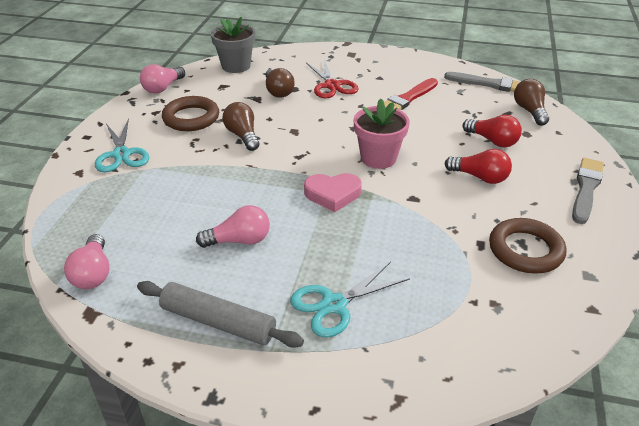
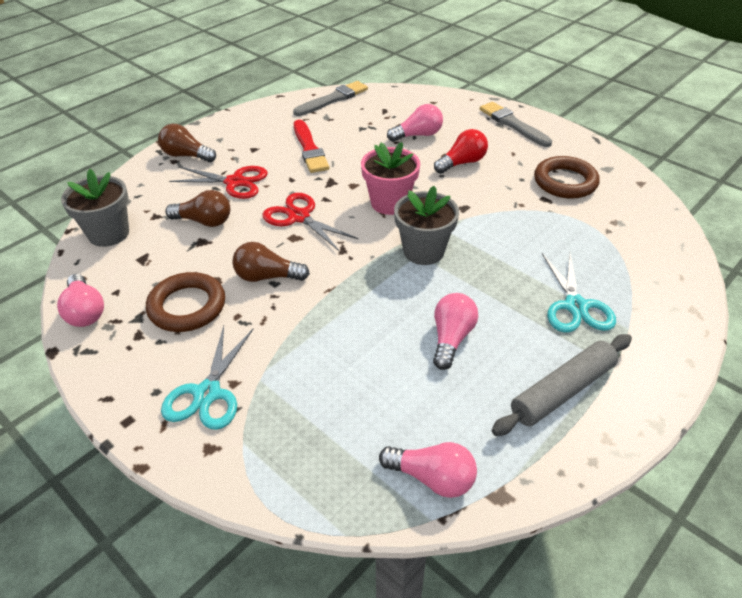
camera: 60 degrees left, 5 degrees up
(121, 154) = (207, 393): turquoise scissors -> turquoise scissors turned 90 degrees clockwise
(319, 124) = (299, 217): none -> red scissors
(333, 194) = (423, 251): pink heart -> grey flower pot
(492, 141) = (418, 135): red light bulb -> pink light bulb
(529, 111) = (392, 100): brown light bulb -> brown light bulb (186, 155)

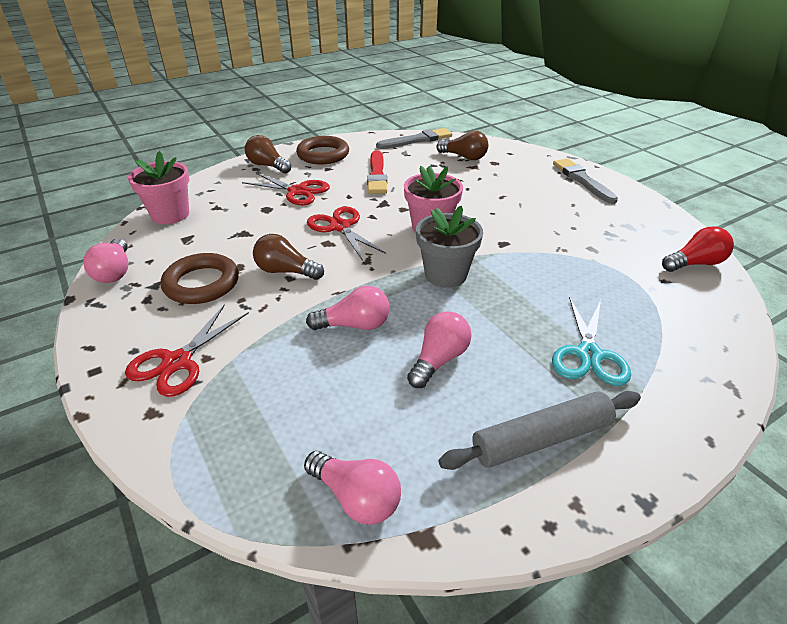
camera: 15 degrees right, 5 degrees down
(109, 233) = (170, 215): grey flower pot -> pink flower pot
(204, 221) = (255, 217): brown light bulb -> brown light bulb (464, 157)
(207, 393) = (177, 362): turquoise scissors -> red scissors
(418, 135) = (483, 177): pink light bulb -> pink light bulb (354, 325)
(462, 163) = (517, 205): red light bulb -> red light bulb (694, 263)
(565, 182) = (619, 236): brown ring -> brown ring (323, 154)

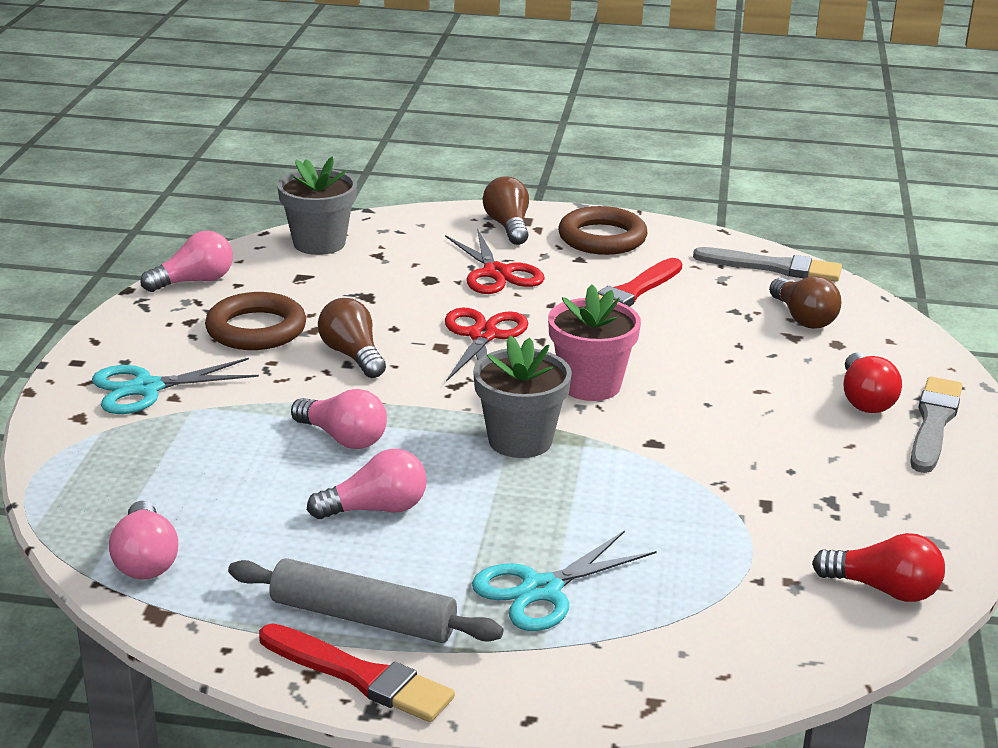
camera: 40 degrees right, 10 degrees down
(115, 272) = (194, 281): pink light bulb -> pink light bulb turned 150 degrees counterclockwise
(170, 215) = (319, 243): pink flower pot -> grey flower pot
(177, 362) = (146, 388): red scissors -> turquoise scissors
(544, 182) = (865, 400): none -> red light bulb
(602, 483) = (359, 676): none -> red brush

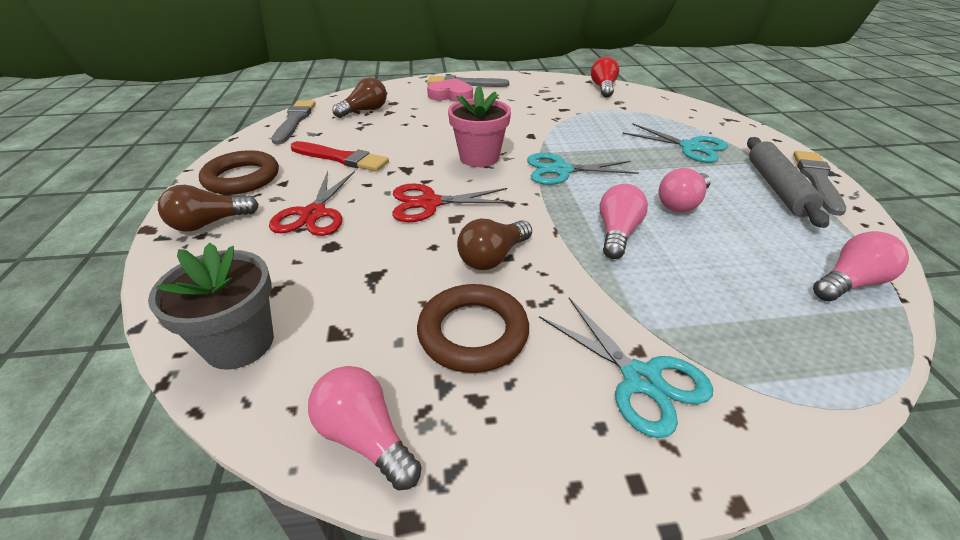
camera: 105 degrees left, 10 degrees up
(359, 676) = (817, 180): red brush -> grey brush
(375, 509) = (682, 203): pink light bulb -> pink light bulb turned 105 degrees counterclockwise
(497, 273) = (314, 214): red scissors -> red scissors turned 135 degrees clockwise
(520, 440) = (561, 170): grey flower pot -> turquoise scissors
(865, 400) = (451, 95): red light bulb -> pink heart

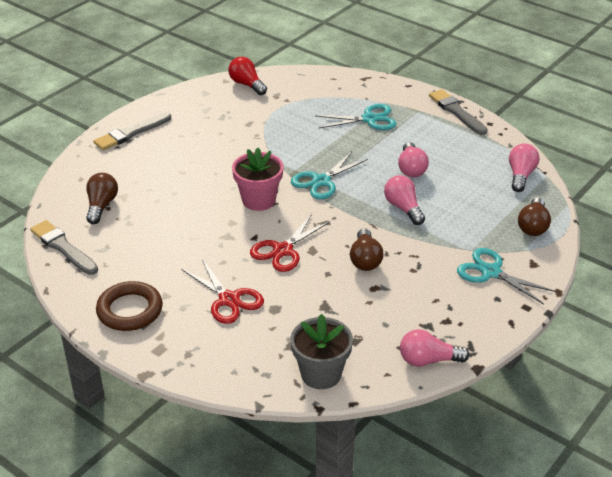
camera: 45 degrees left, 0 degrees up
(209, 223) = (177, 346): brown light bulb -> brown light bulb (533, 226)
(341, 158) = (168, 255): red brush -> none
(451, 95) = (142, 152): pink heart -> none
(473, 333) = (409, 299): brown ring -> none
(641, 379) = (491, 272): turquoise scissors -> turquoise scissors turned 150 degrees counterclockwise
(777, 188) = (443, 129): grey rolling pin -> none

